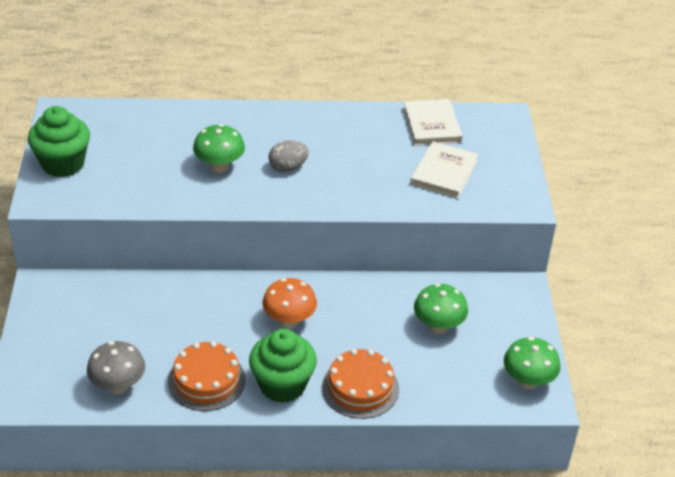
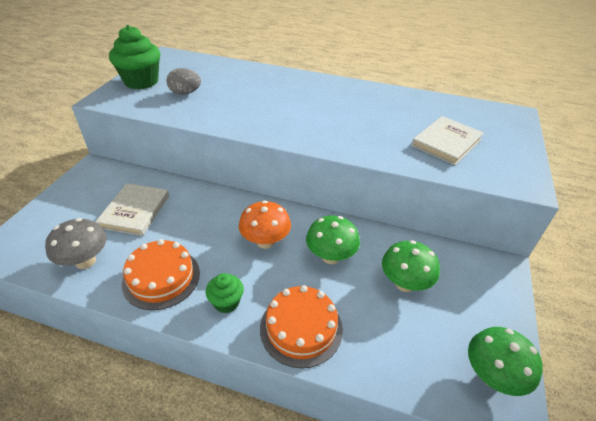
camera: 20 degrees right, 0 degrees up
(219, 167) = (254, 103): green mushroom -> green mushroom (330, 256)
(282, 385) = (226, 302): green cupcake -> green cupcake, size x0.54
(288, 167) = (308, 114): grey egg -> grey egg (185, 93)
(431, 125) = (444, 108): white book -> white book (135, 211)

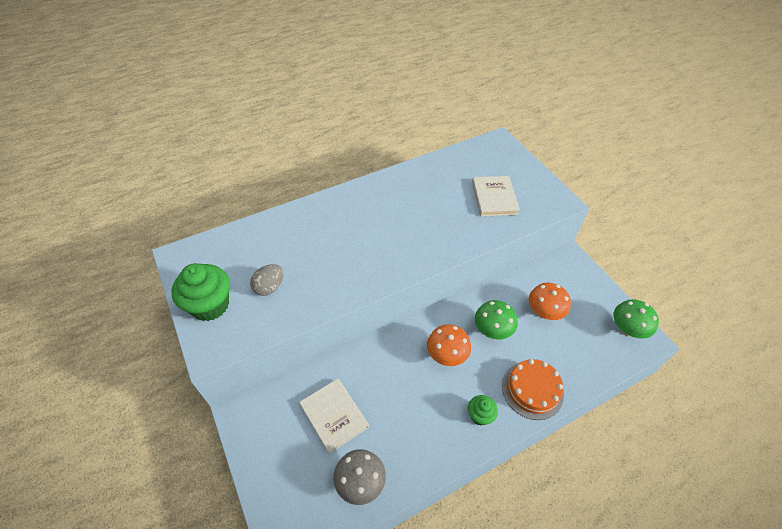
camera: 45 degrees left, 10 degrees up
(161, 278) = (424, 440): orange cake -> none
(404, 283) = (544, 312): green mushroom -> orange mushroom

